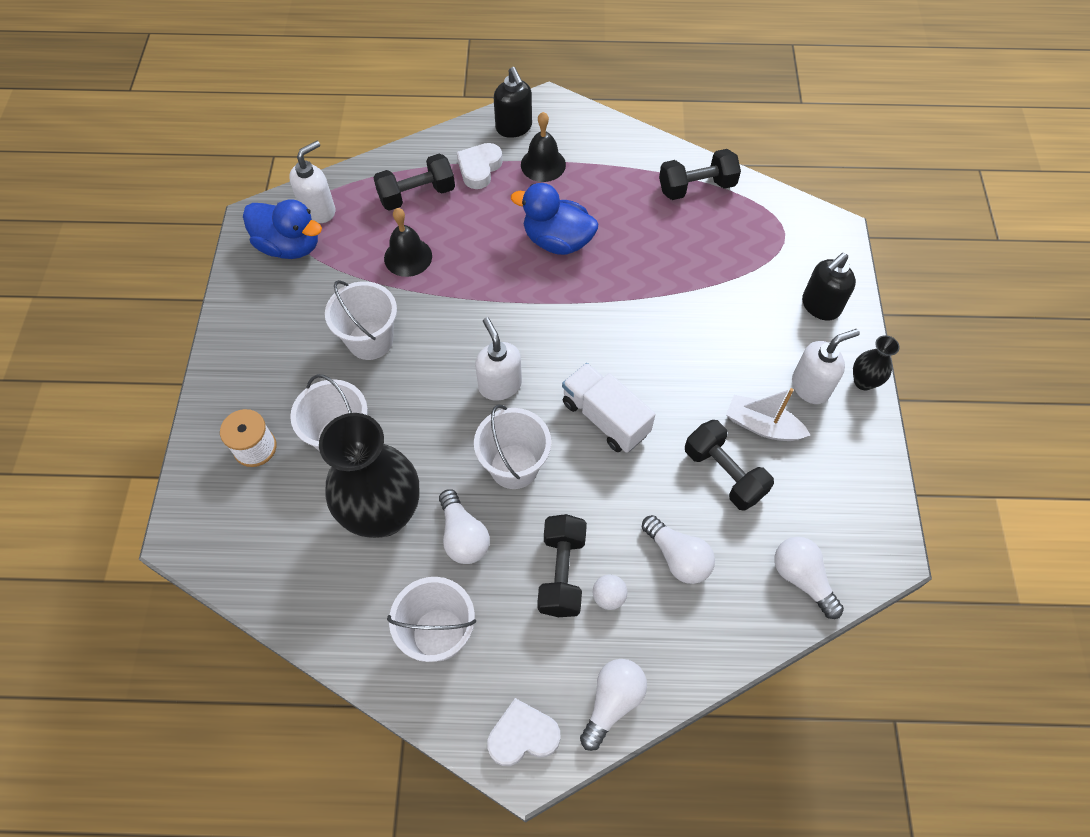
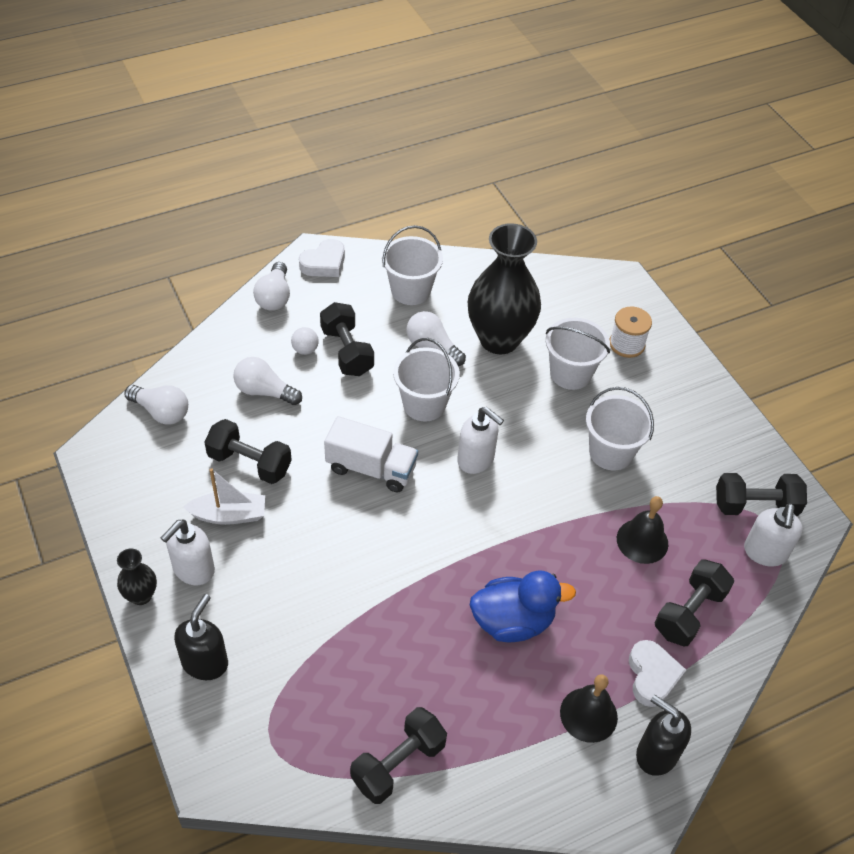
camera: 150 degrees right, 10 degrees down
(290, 246) = (755, 505): blue duck -> black dumbbell

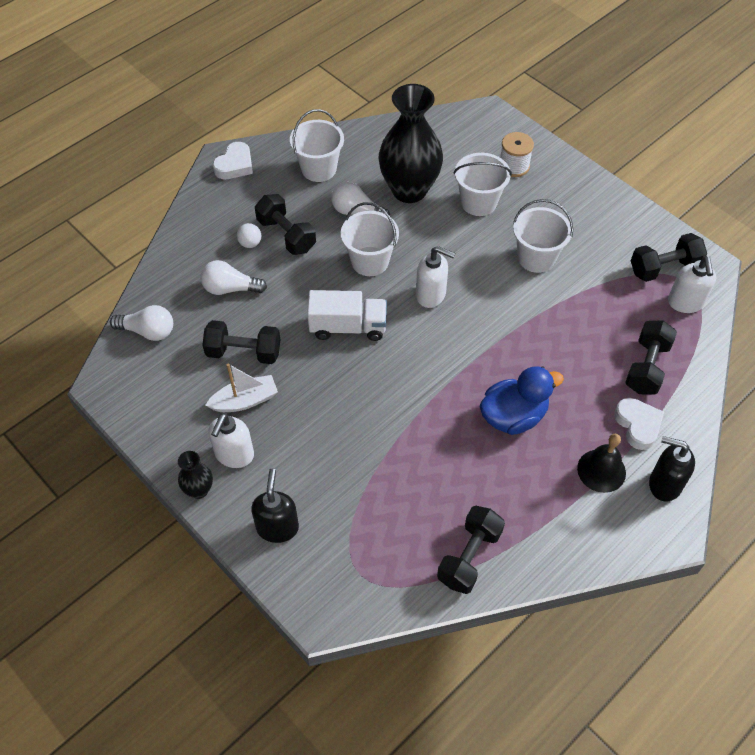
camera: 15 degrees left, 5 degrees up
(274, 297) = (204, 205): white light bulb -> none
(642, 541) = (588, 321): black bell -> none

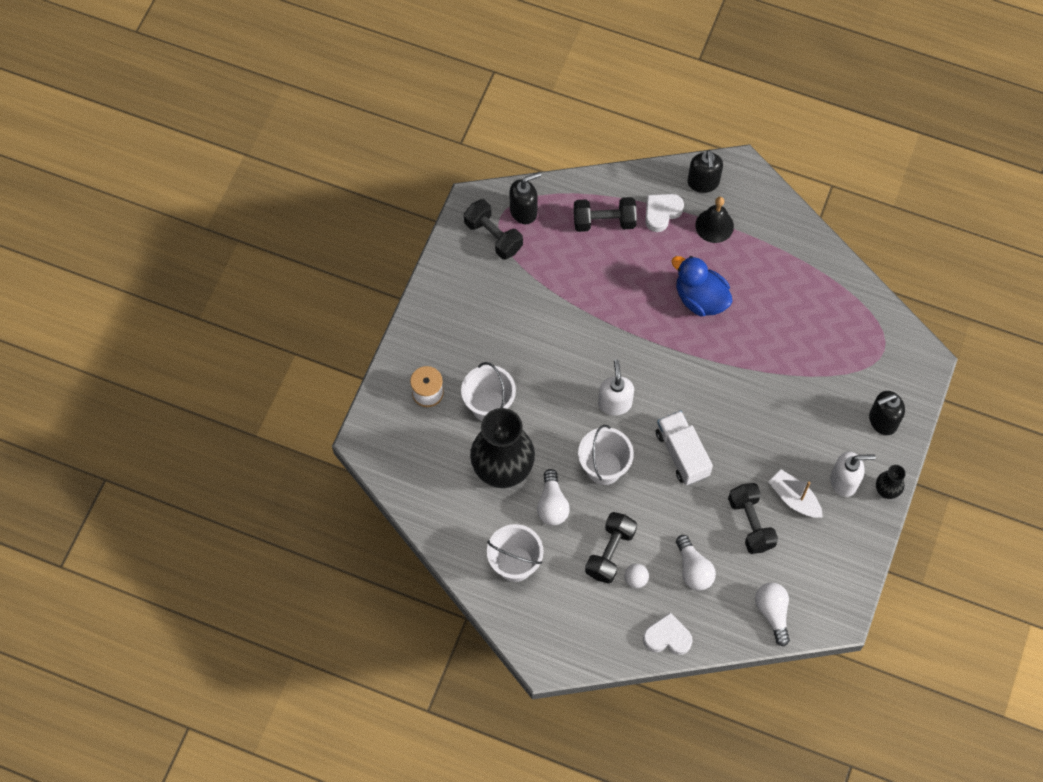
camera: 115 degrees left, 10 degrees up
(235, 165) = (548, 645): white heart -> white heart (667, 637)
(469, 557) = (831, 286): black dumbbell -> none
(536, 258) = (531, 336): white bucket -> none
(685, 303) = (524, 211): white soap dispenser -> black soap dispenser

